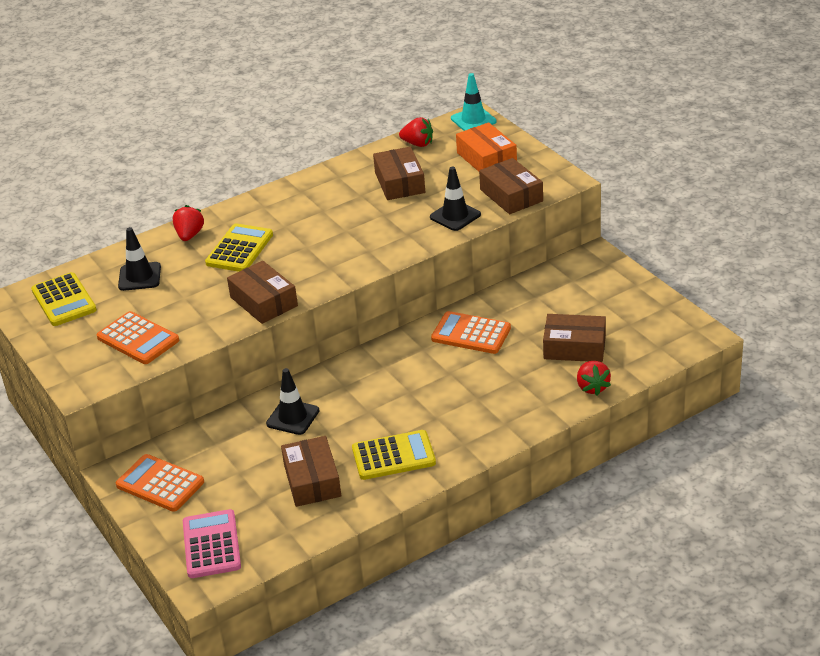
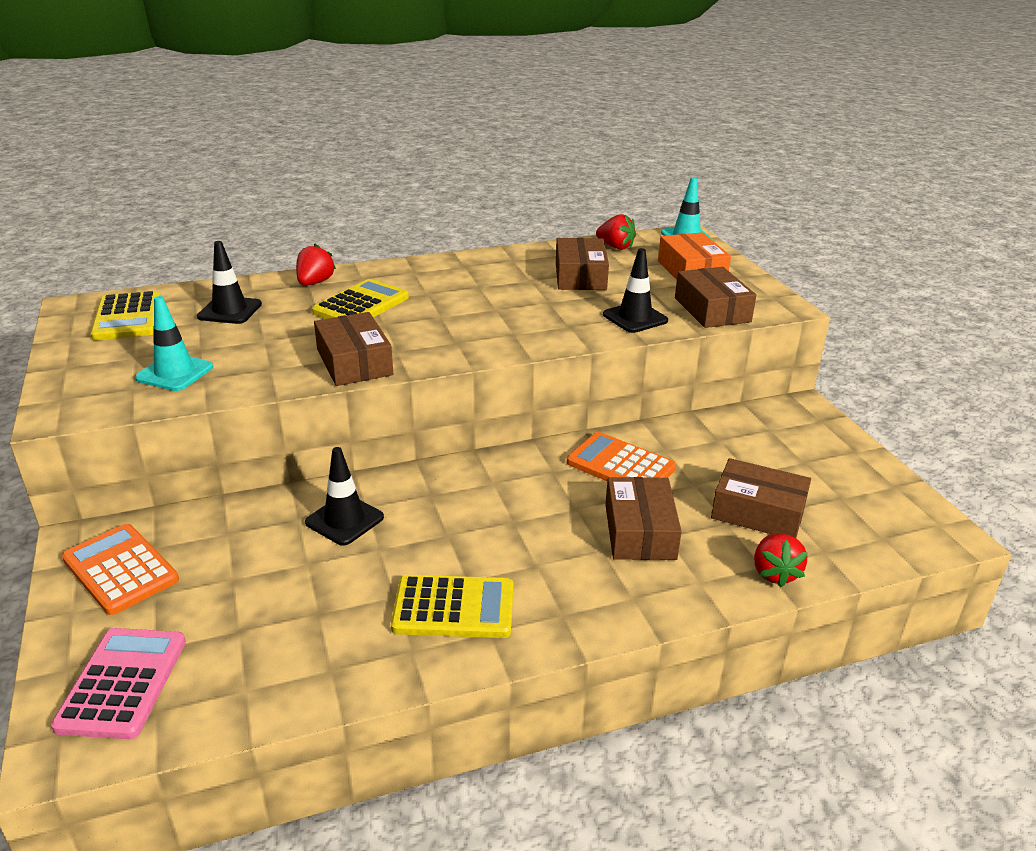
camera: 10 degrees right, 5 degrees down
(138, 339) = (175, 373): orange calculator -> turquoise traffic cone
(312, 480) = (322, 616): brown box -> brown box (639, 531)

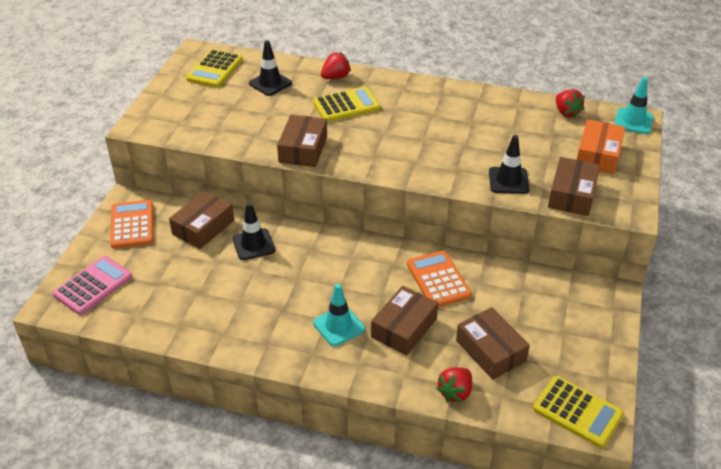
camera: 35 degrees right, 10 degrees up
(175, 373) = (207, 120): turquoise traffic cone -> turquoise traffic cone (339, 326)
(453, 608) = (262, 322): yellow calculator -> yellow calculator (577, 412)
(580, 276) = (510, 131): brown box -> brown box (203, 227)

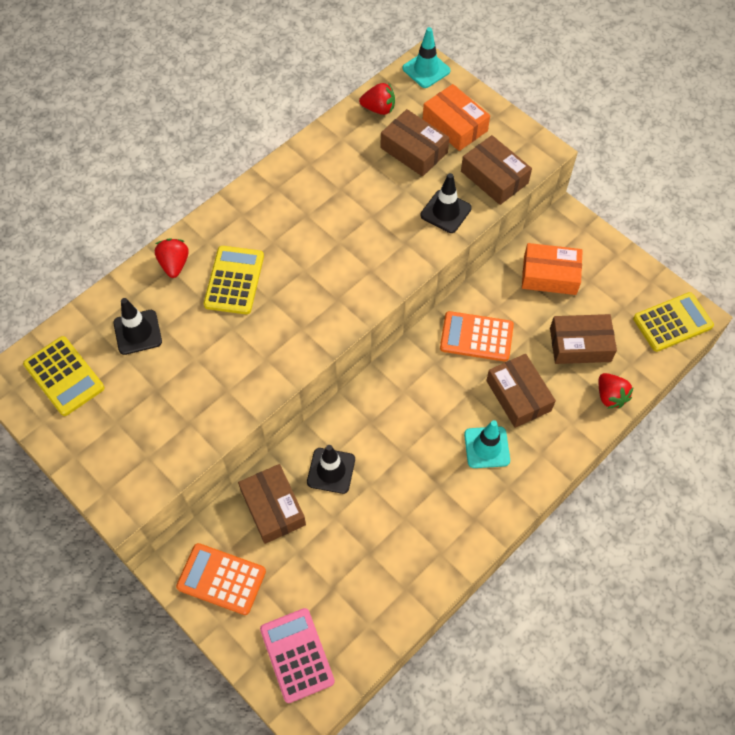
camera: 60 degrees left, 20 degrees up
(303, 149) = (282, 356): brown box -> brown box (414, 150)
(543, 303) = (550, 275): none -> orange box

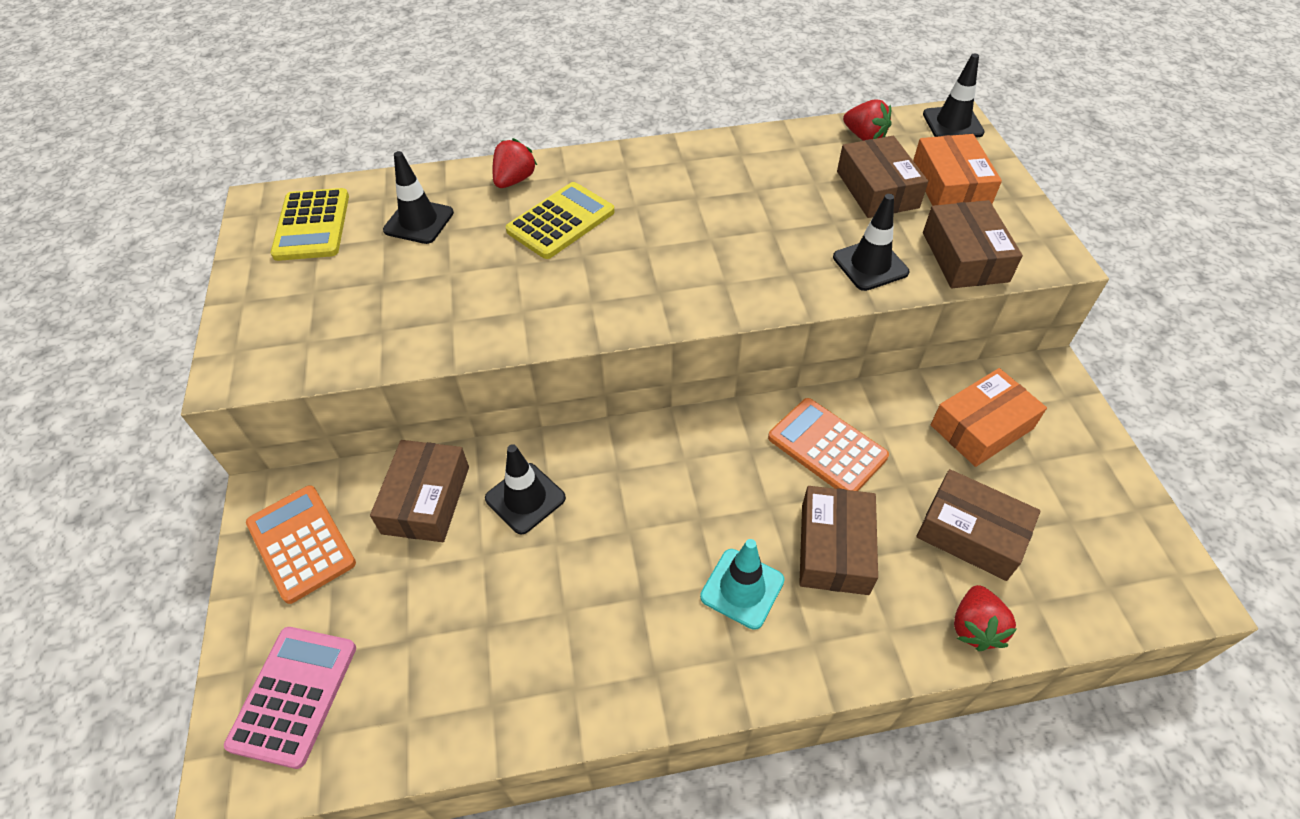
camera: 35 degrees right, 10 degrees down
(426, 70) = (952, 123): turquoise traffic cone -> black traffic cone
(550, 275) = (981, 427): orange box -> orange box turned 75 degrees counterclockwise
(672, 322) = (1143, 581): yellow calculator -> none

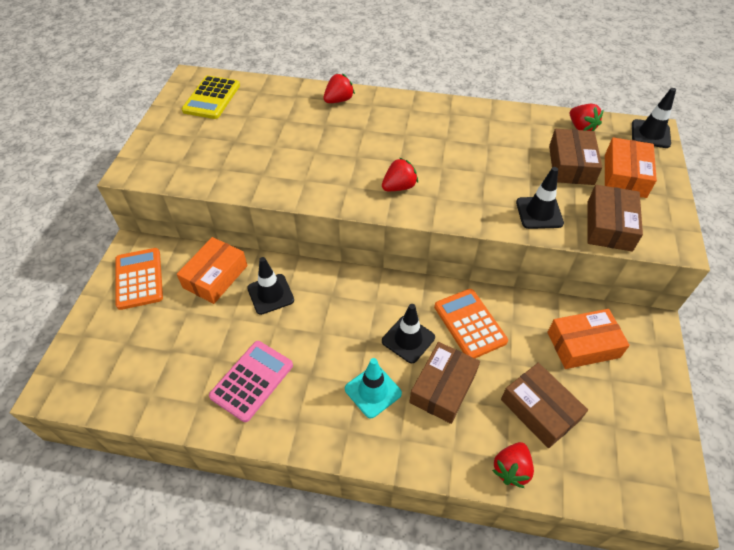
camera: 20 degrees right, 0 degrees up
(294, 695) = (99, 359): pink calculator -> pink calculator (252, 381)
(419, 221) = (271, 111): black traffic cone -> black traffic cone (408, 339)
(426, 499) = (215, 276): brown box -> orange box
(561, 221) = (354, 132): yellow calculator -> none
(665, 282) = (399, 187): none -> red strawberry

